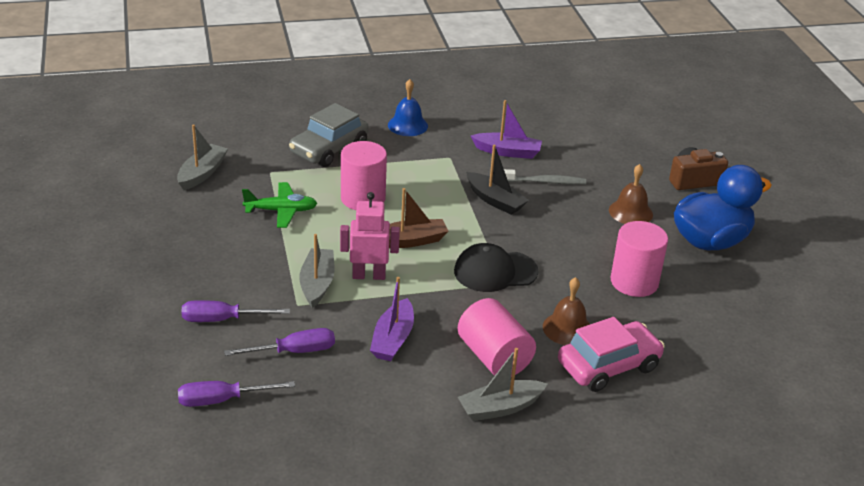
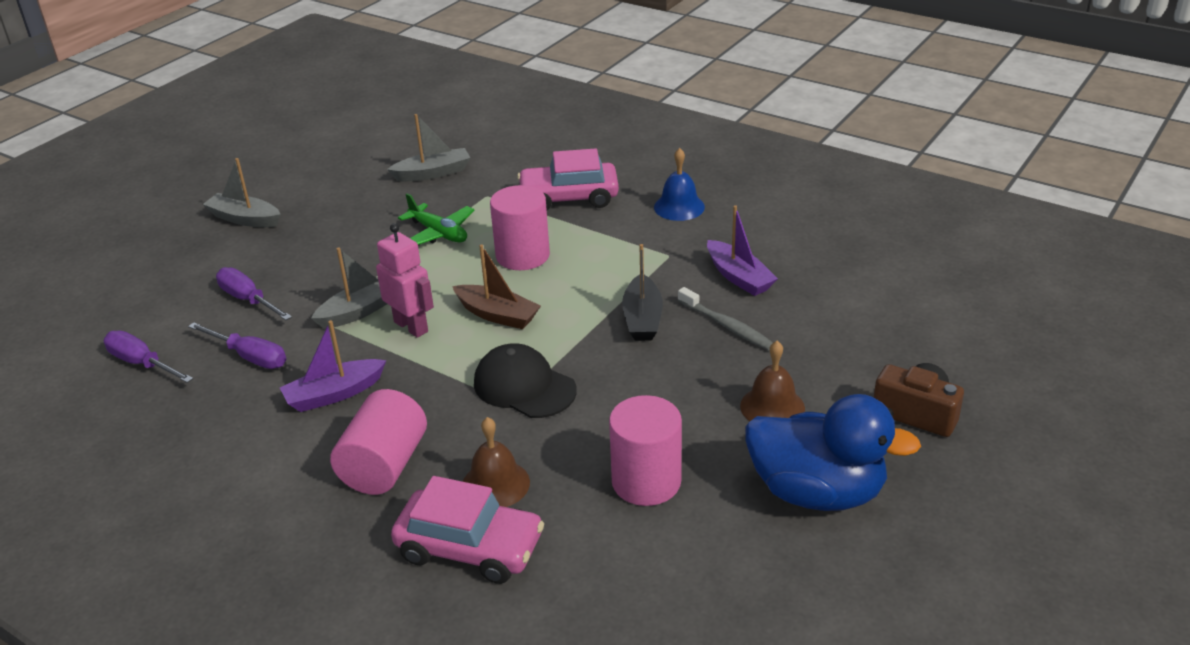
camera: 50 degrees right, 0 degrees up
(329, 149) = (569, 198): grey car -> pink car
(500, 408) = (309, 515): grey boat -> grey boat (244, 219)

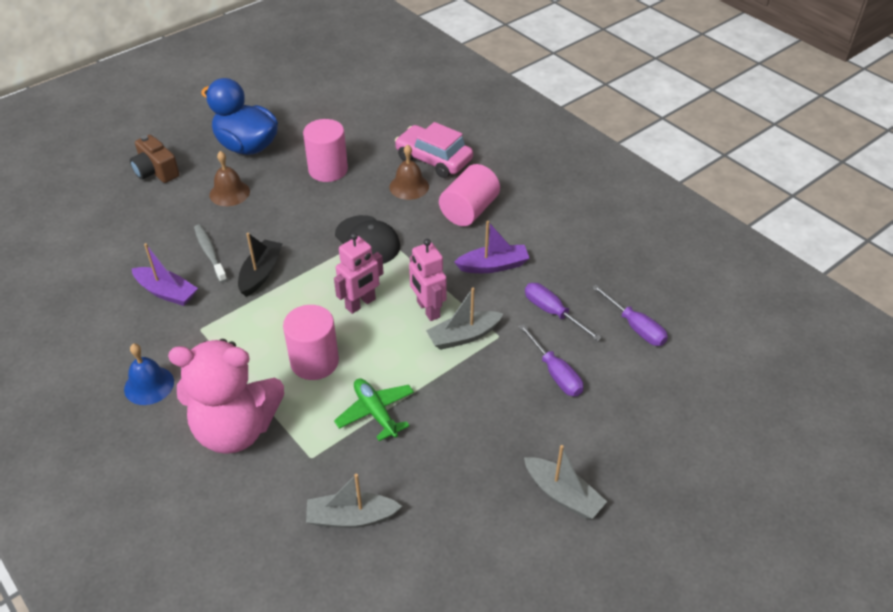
camera: 165 degrees left, 10 degrees up
(497, 315) = (360, 304): brown boat -> pink robot
(569, 198) = (236, 429): pink car -> pink teddy bear
(739, 277) = (167, 292): purple boat -> purple boat turned 135 degrees clockwise

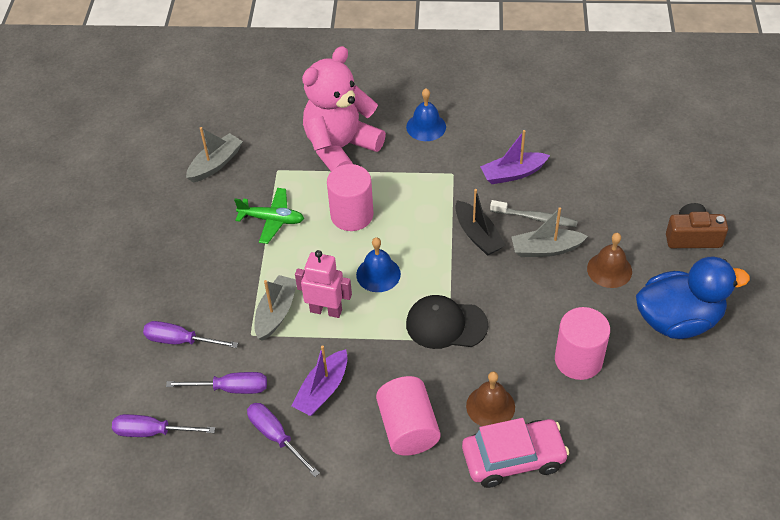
camera: 135 degrees right, 5 degrees up
(360, 304) = (378, 274): pink robot -> blue bell
(554, 263) = (276, 437): none -> purple screwdriver
(563, 494) = (102, 268): grey boat -> grey boat (546, 249)

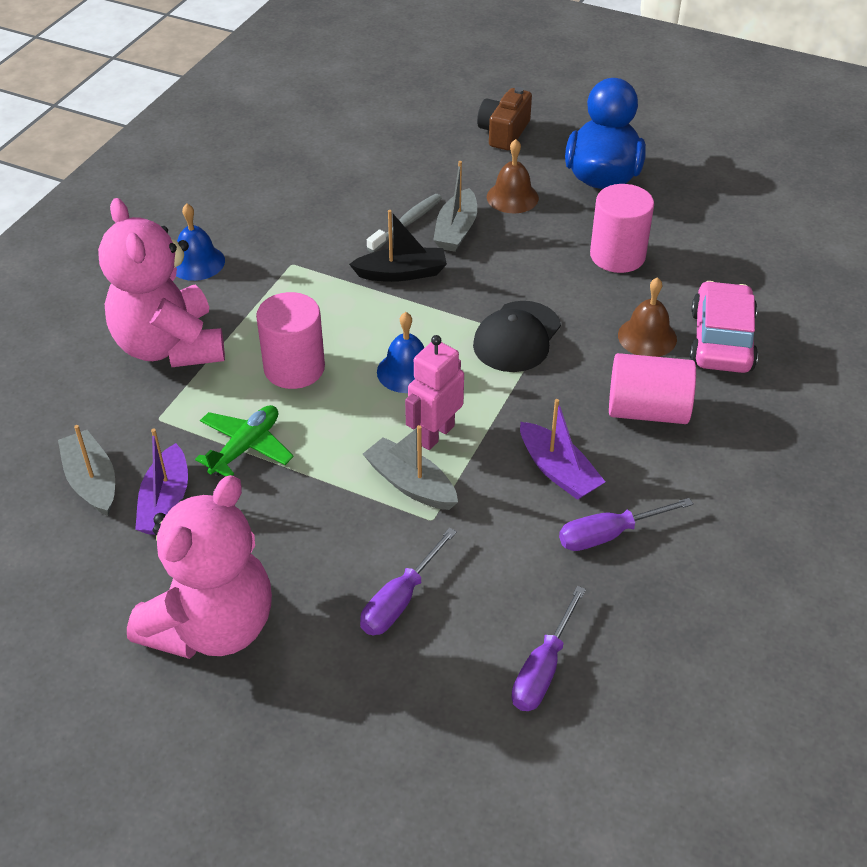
camera: 70 degrees left, 5 degrees down
(132, 261) = (212, 626): none -> pink teddy bear
(231, 388) = (511, 563): purple screwdriver -> none
(513, 174) = (329, 219): purple boat -> purple boat (166, 503)

